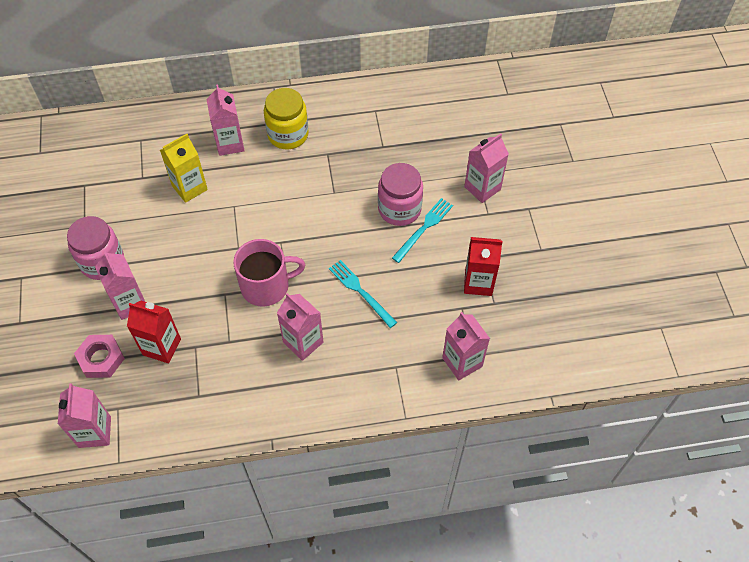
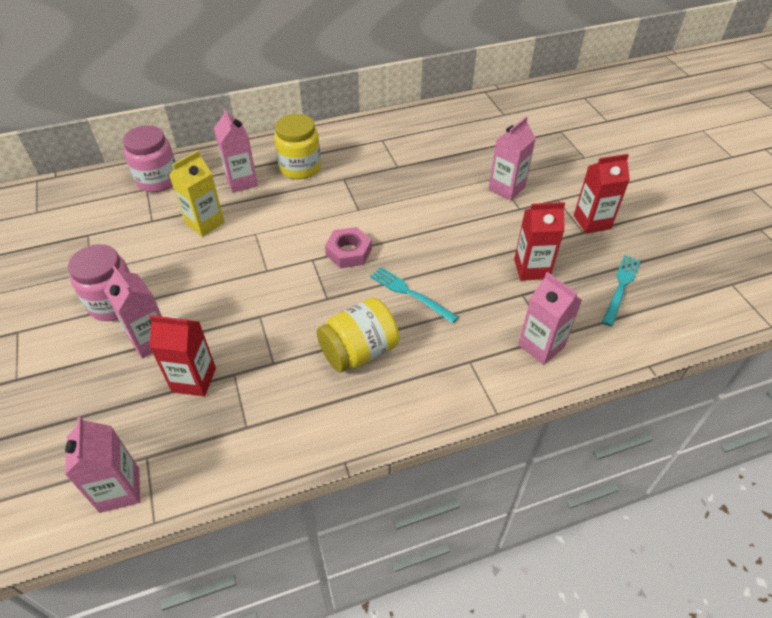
camera: 10 degrees left, 10 degrees down
(101, 359) = (121, 403): pink nut -> pink nut (348, 252)
(266, 286) = (305, 302): pink mug -> none
(303, 342) = (359, 351): pink carton -> yellow jar
(399, 209) = (429, 215): pink jar -> pink jar (158, 180)
(424, 228) = (459, 229): turquoise fork -> turquoise fork (621, 287)
(553, 239) = (592, 222): none -> red carton

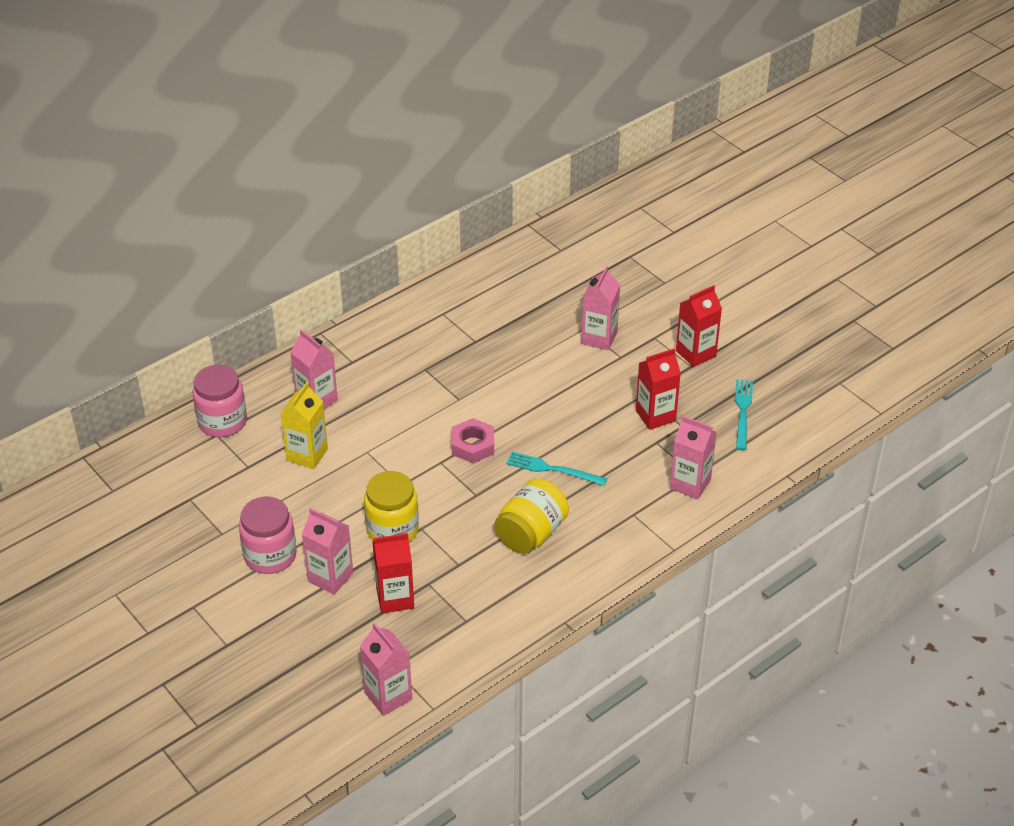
camera: 20 degrees left, 5 degrees down
(300, 168) = (371, 368): yellow jar -> yellow jar (392, 530)

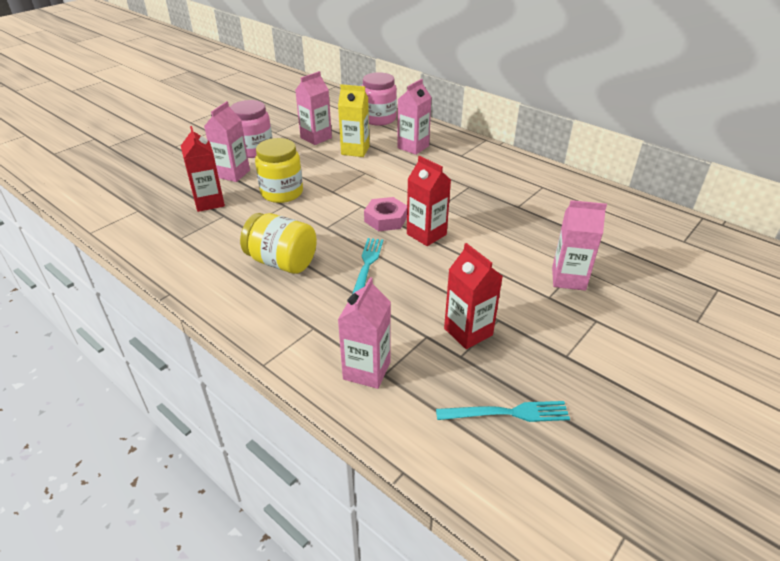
camera: 80 degrees right, 5 degrees down
(388, 696) = (109, 211): pink carton -> pink carton (316, 138)
(695, 353) = (590, 358): red carton -> red carton (426, 234)

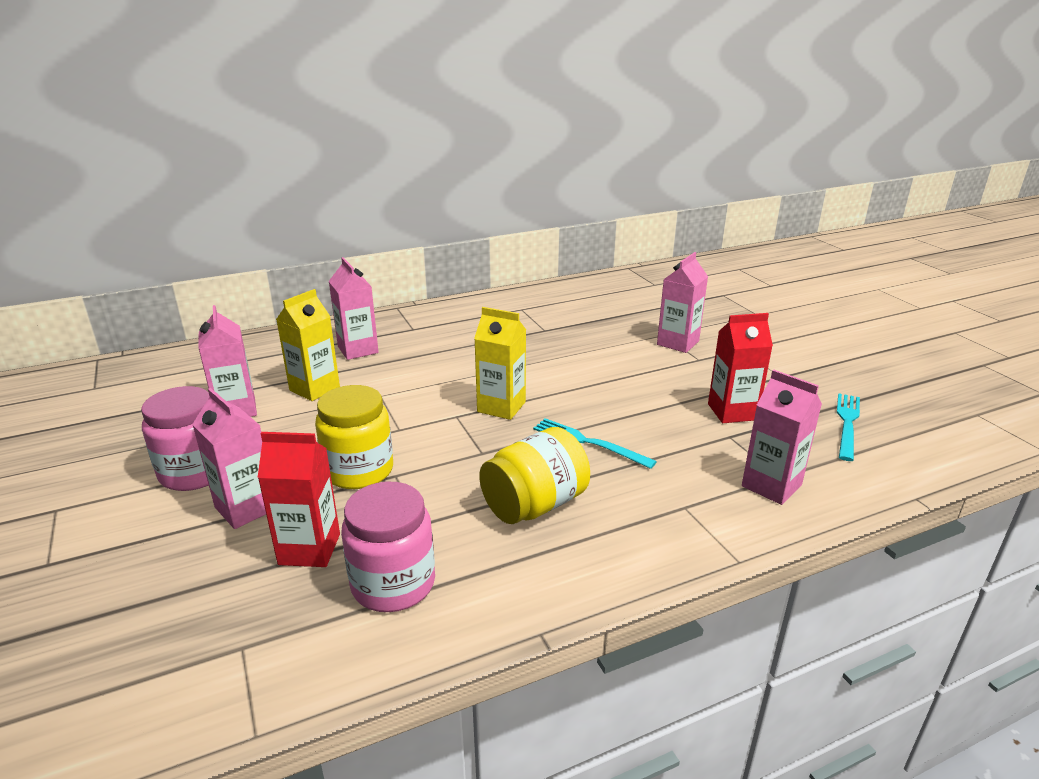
camera: 65 degrees left, 10 degrees down
(379, 119) = (253, 353): pink jar -> pink jar (393, 584)
(386, 219) = (501, 407): pink nut -> yellow carton
(426, 234) = (554, 390): red carton -> none

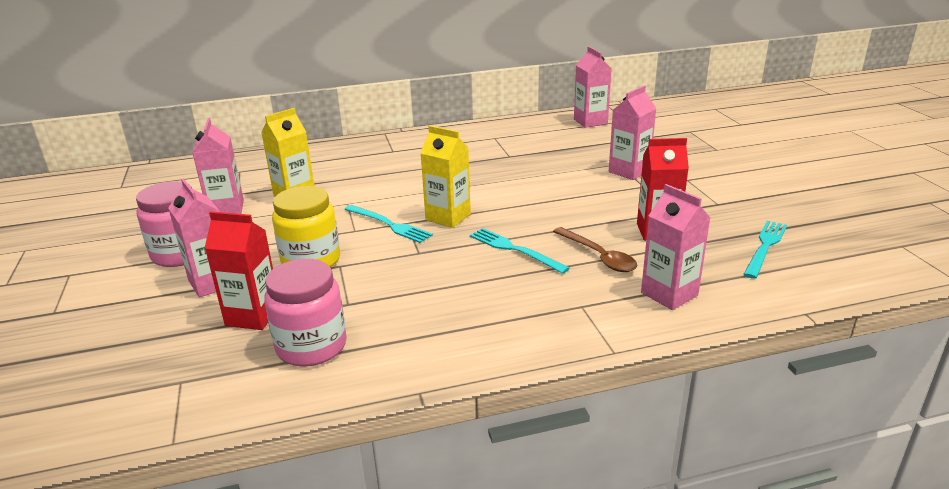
camera: 10 degrees right, 0 degrees up
(358, 350) = (340, 166): pink carton -> pink carton (590, 121)
(437, 420) = (389, 224): none -> turquoise fork
(534, 505) = (449, 295): yellow jar -> none
(682, 445) = (599, 256): none -> brown spoon

